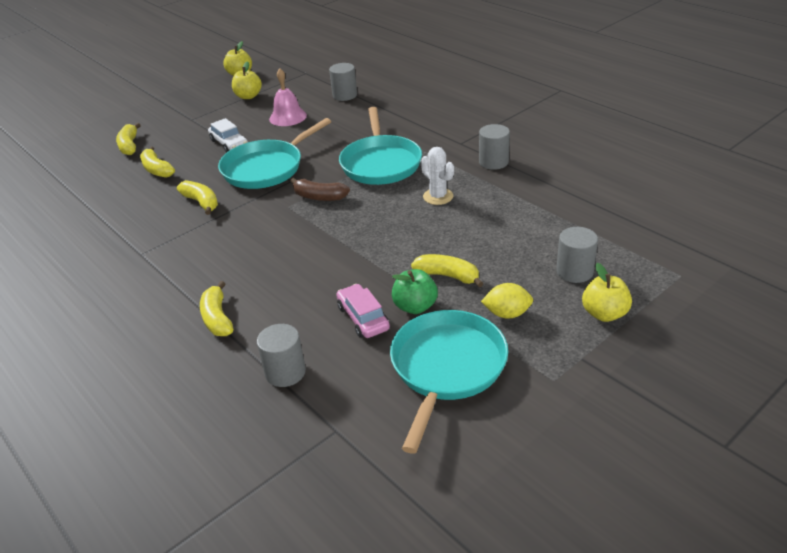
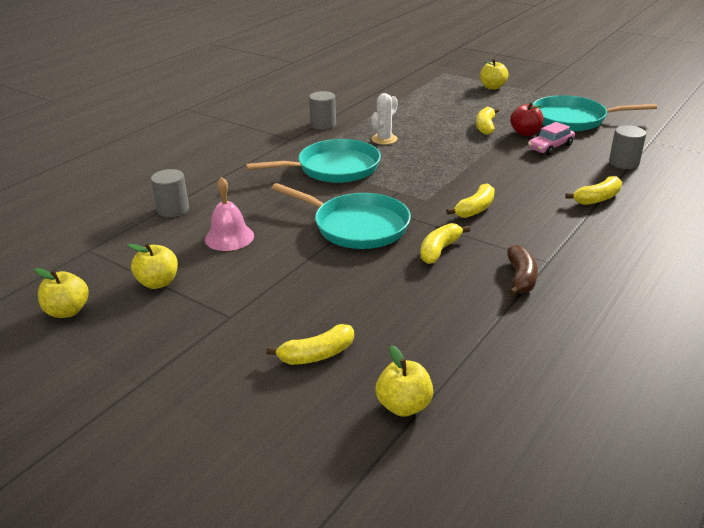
camera: 105 degrees left, 5 degrees down
(61, 170) = (404, 406): none -> yellow apple
(157, 170) = (379, 305): yellow banana -> yellow banana (475, 209)
(229, 143) = (302, 265): white car -> none
(319, 197) = (403, 187): brown banana -> brown banana (521, 278)
(415, 306) = (525, 133): green apple -> red apple
(507, 314) = (511, 108): yellow lemon -> none
(574, 271) = (457, 95): grey cylinder -> none

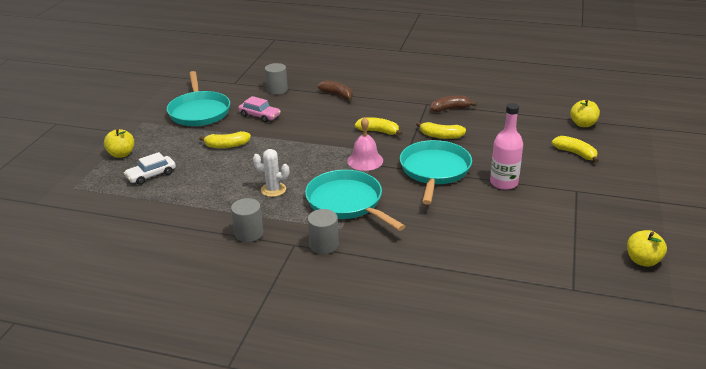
camera: 110 degrees left, 0 degrees up
(158, 282) = (574, 233): yellow apple -> none
(173, 209) = (477, 268): grey cylinder -> grey cylinder (324, 245)
(229, 237) = (493, 221): pink bell -> pink bell (365, 160)
(294, 266) = (503, 183): none -> pink bottle
(446, 96) = (151, 175): none -> white car
(525, 133) = (235, 127): red apple -> none
(597, 198) = (337, 95): yellow banana -> brown banana

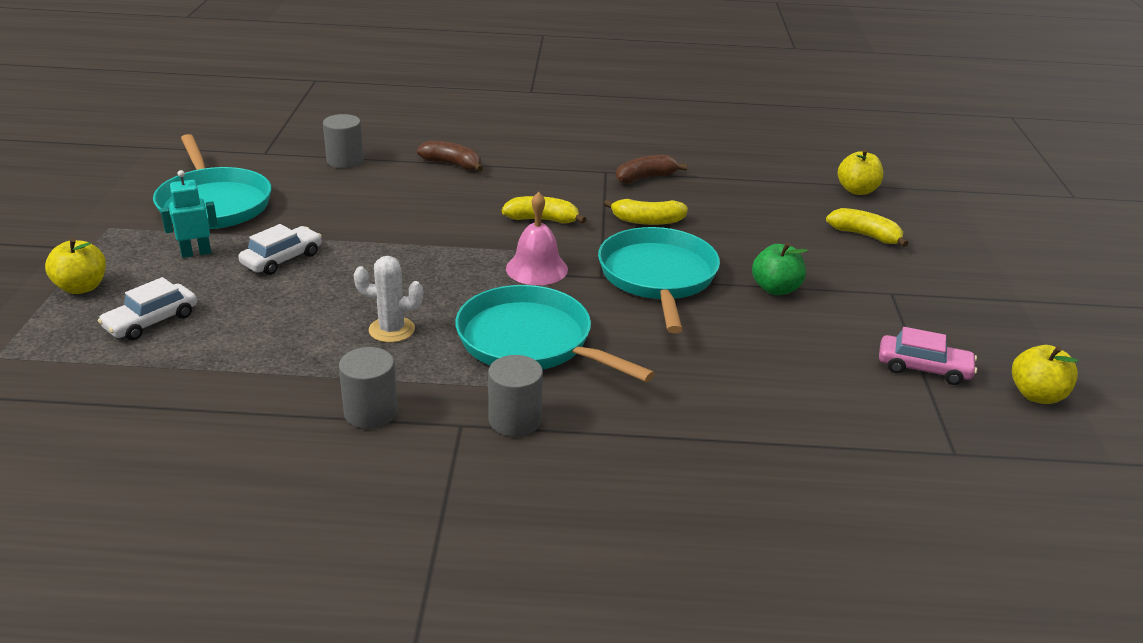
camera: 15 degrees left, 0 degrees up
(183, 139) = (196, 253): none -> turquoise robot
(227, 145) = (282, 259): yellow banana -> white car
(259, 116) = (327, 205): pink car -> pink car (923, 368)
(503, 183) = (775, 289): pink bottle -> green apple

